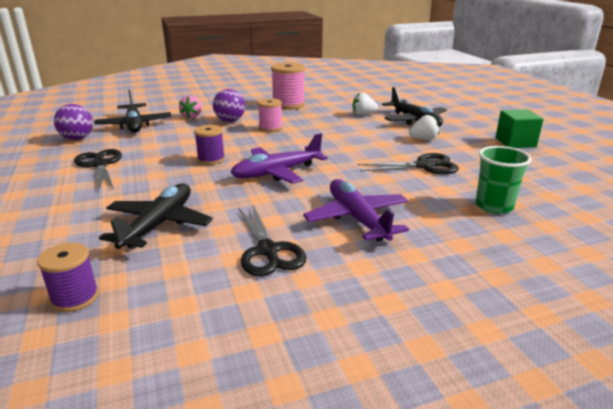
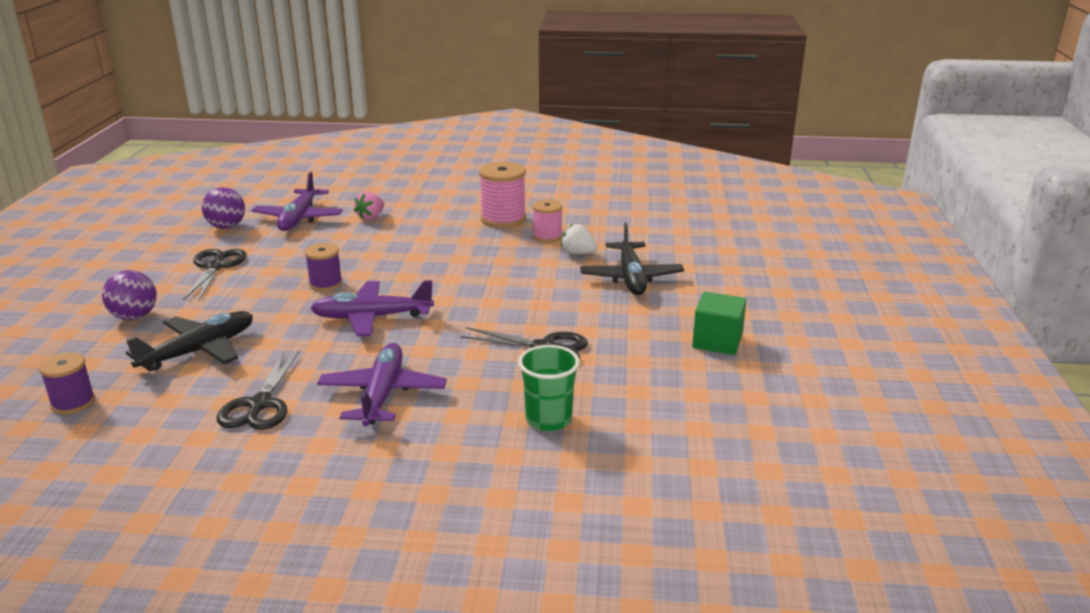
camera: 25 degrees right, 0 degrees up
(134, 125) = (298, 218): black plane -> purple plane
(230, 120) = (405, 232): purple ball -> purple ball (134, 317)
(270, 128) = (438, 253): pink spool -> pink spool (547, 236)
(423, 139) = (600, 309): white strawberry -> none

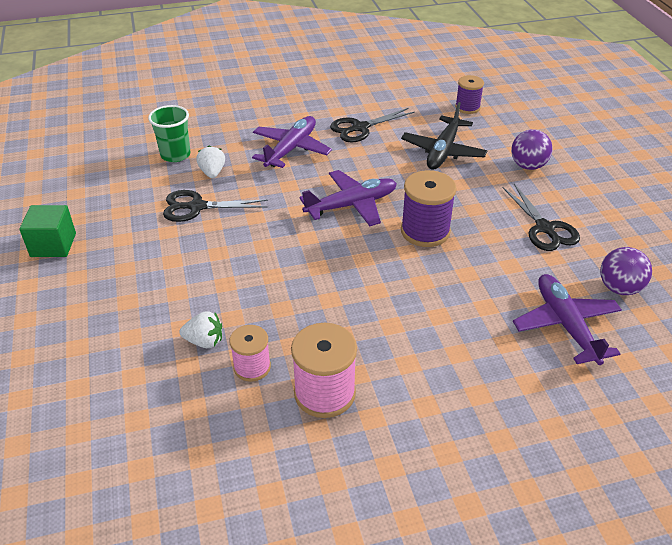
camera: 160 degrees right, 15 degrees up
(260, 404) = (360, 128): black scissors -> black scissors turned 105 degrees counterclockwise
(325, 284) = (425, 231): purple spool -> purple spool, size x1.60
(371, 217) = (488, 350): pink strawberry -> none
(382, 394) = (291, 149): purple plane -> purple plane turned 135 degrees counterclockwise
(508, 384) = (212, 172): none -> white strawberry
(631, 278) = (137, 312): black plane -> none

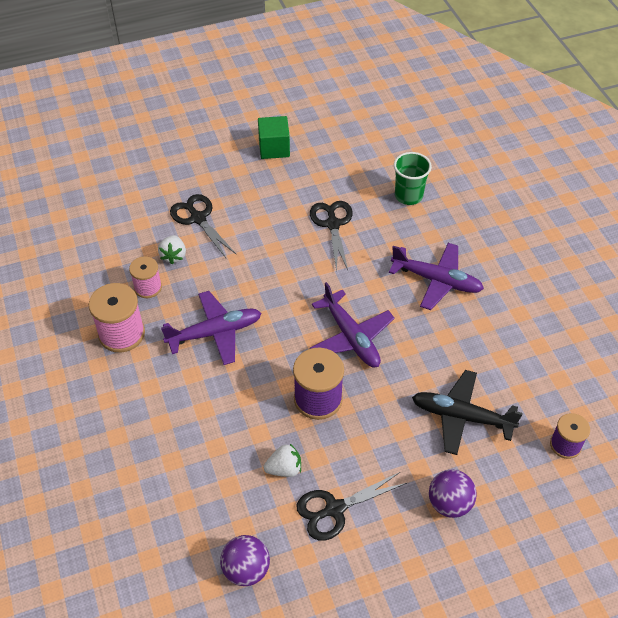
camera: 85 degrees right, 10 degrees up
(212, 172) = (385, 226): white strawberry -> white strawberry (284, 469)
(360, 128) = (491, 337): black scissors -> black scissors (198, 218)
(565, 324) = (194, 512): purple plane -> purple plane (215, 333)

